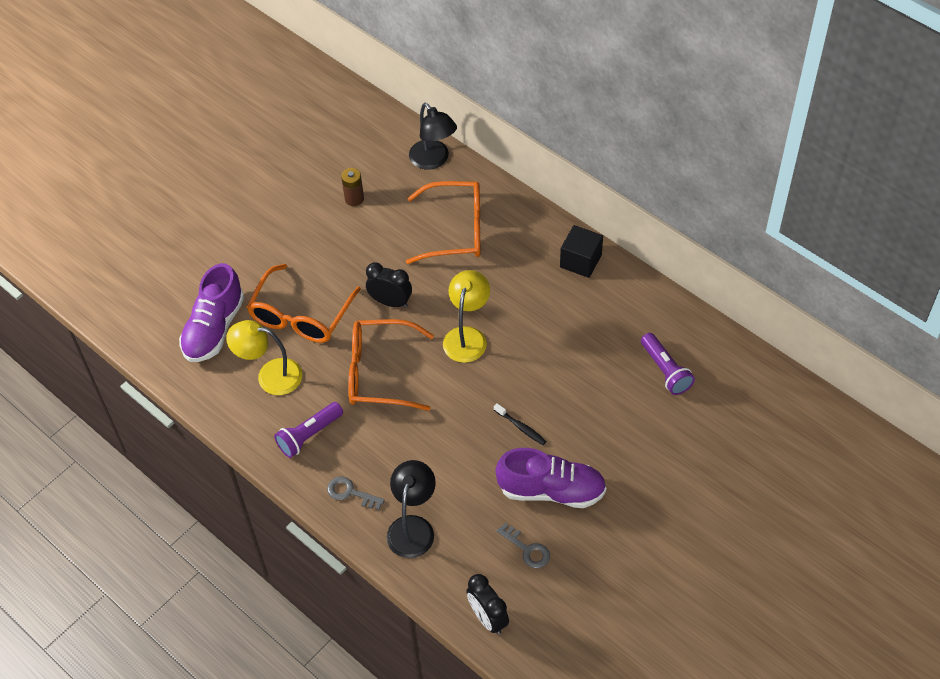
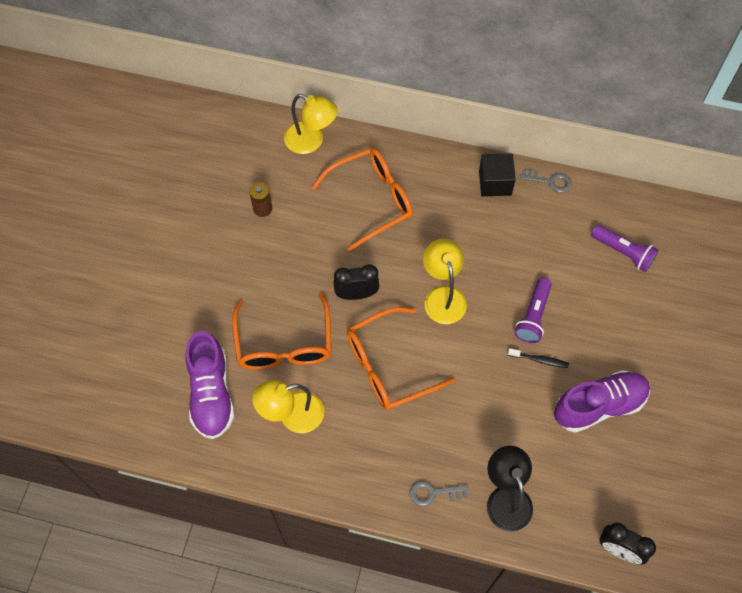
camera: 30 degrees left, 10 degrees up
(309, 435) = (363, 456): purple flashlight -> purple flashlight (533, 316)
(433, 160) = (311, 141): black lamp -> yellow lamp
(527, 549) = (612, 469): grey key -> grey key (550, 181)

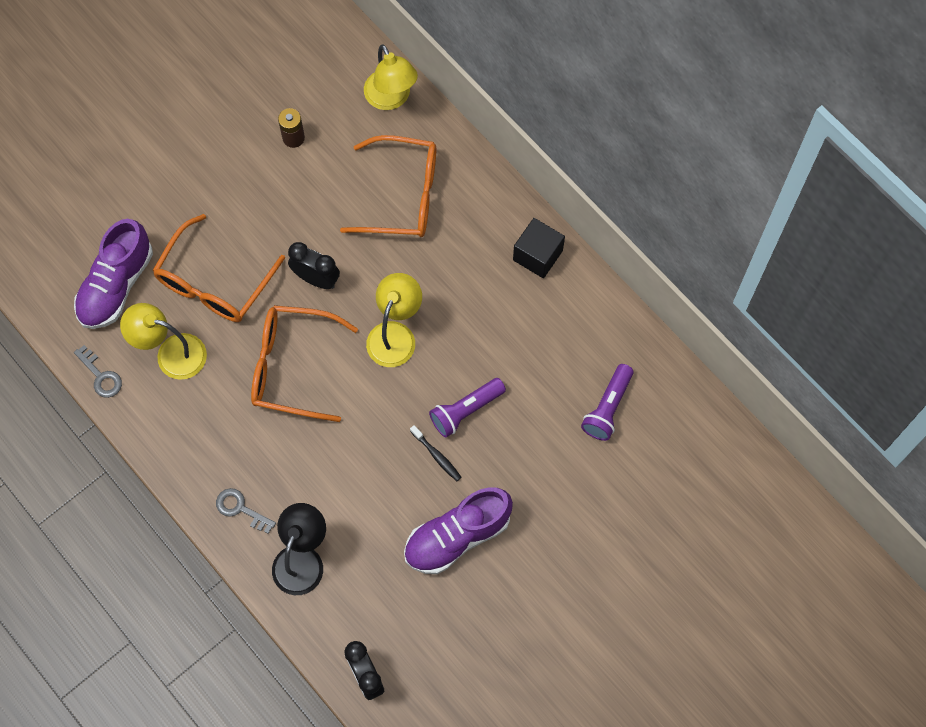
camera: 35 degrees right, 5 degrees up
(550, 181) = (595, 289): grey key -> grey key (101, 376)
(599, 405) = (457, 536): purple shoe -> purple shoe turned 135 degrees clockwise
(623, 252) = (608, 408): purple flashlight -> purple flashlight turned 45 degrees clockwise

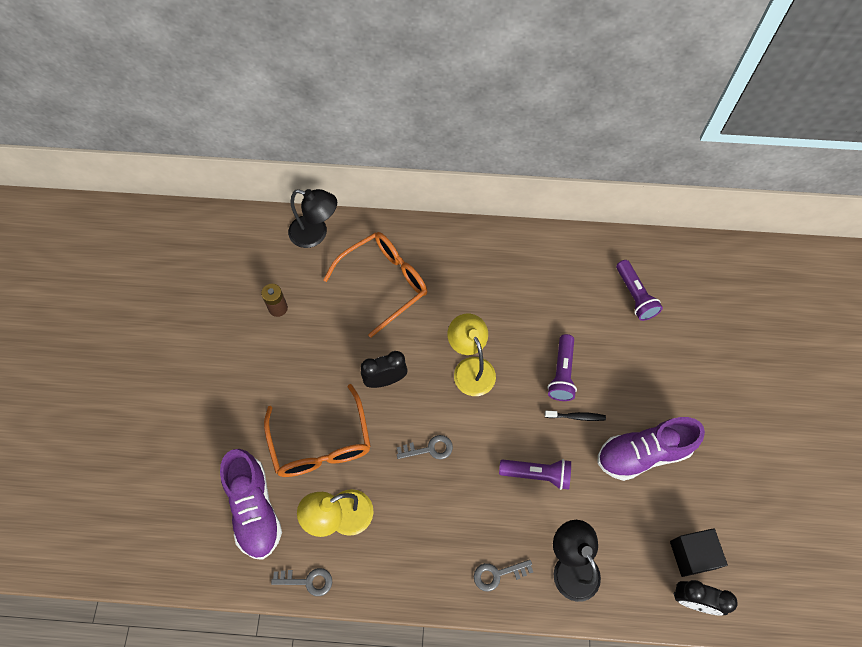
camera: 45 degrees left, 5 degrees down
(292, 367) = (429, 449): orange glasses -> grey key
(353, 468) = (537, 474): none -> purple flashlight
(391, 98) = (316, 234): yellow lamp -> black lamp
(457, 536) = (643, 453): purple shoe -> purple shoe turned 60 degrees clockwise
(537, 255) = (500, 247): black cube -> black cube (692, 555)

